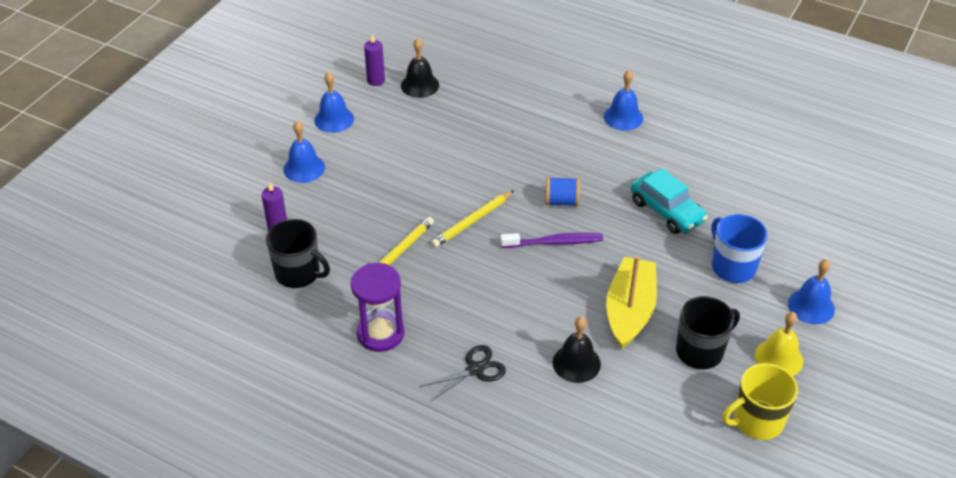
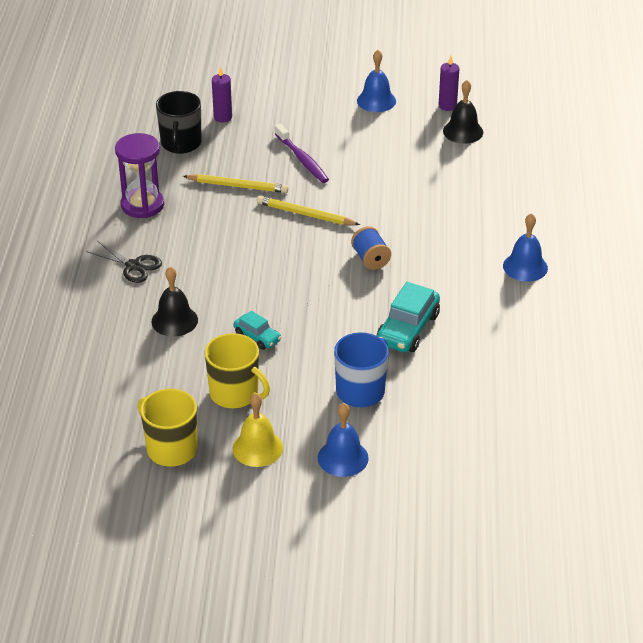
camera: 65 degrees right, 5 degrees down
(304, 168) = (303, 106): blue bell -> none
(554, 242) = (313, 269): purple toothbrush -> purple toothbrush (302, 159)
(629, 311) = (257, 337): yellow boat -> turquoise car
(700, 351) = (235, 393): black mug -> yellow mug

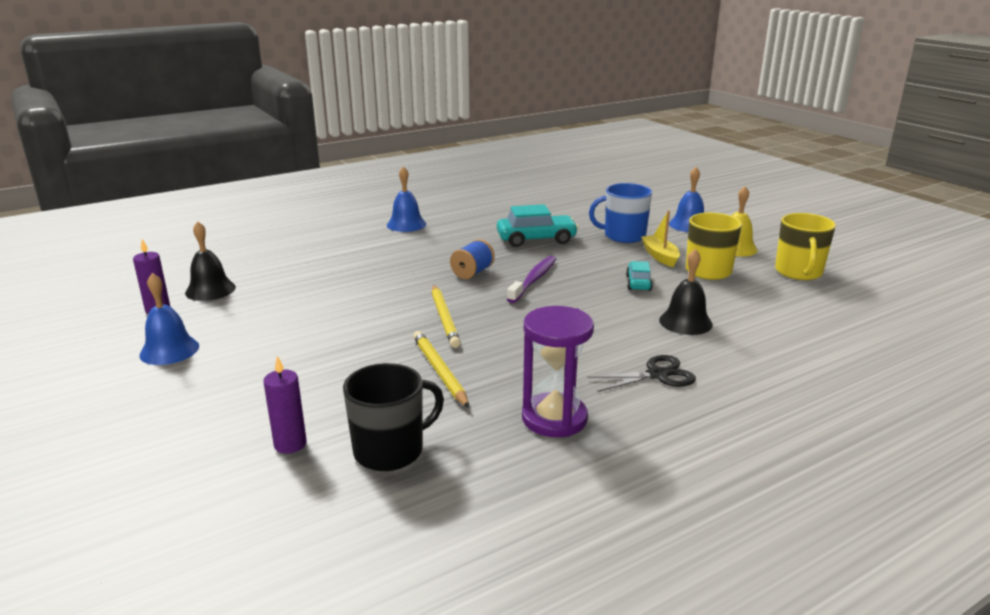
camera: 125 degrees left, 15 degrees down
(133, 266) = (657, 375): black scissors -> black scissors turned 75 degrees clockwise
(292, 384) = (660, 256): none -> yellow boat
(302, 159) = (344, 352): purple toothbrush -> purple toothbrush (533, 280)

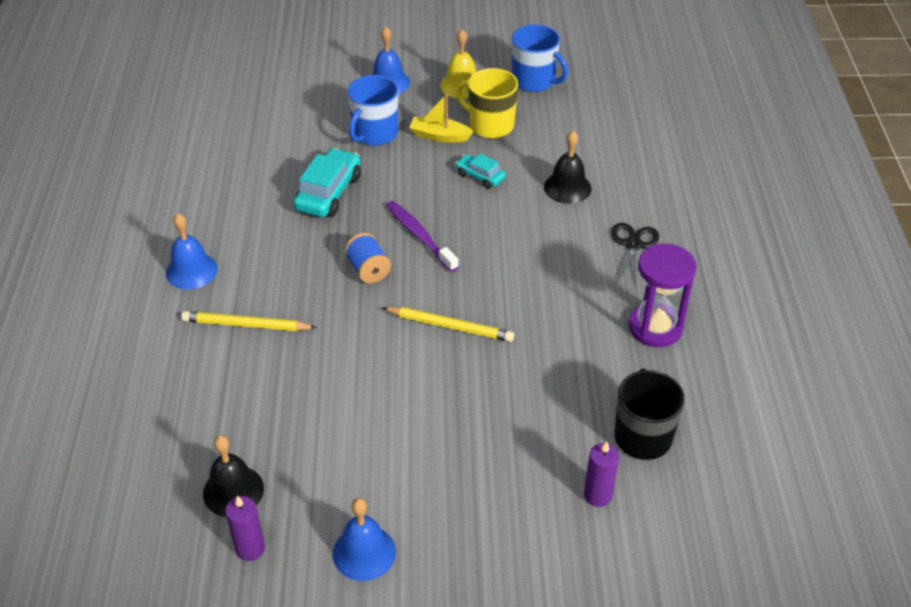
camera: 60 degrees left, 20 degrees up
(440, 371) = (544, 365): yellow pencil -> yellow pencil (246, 324)
(798, 272) = (534, 81): yellow mug -> blue mug

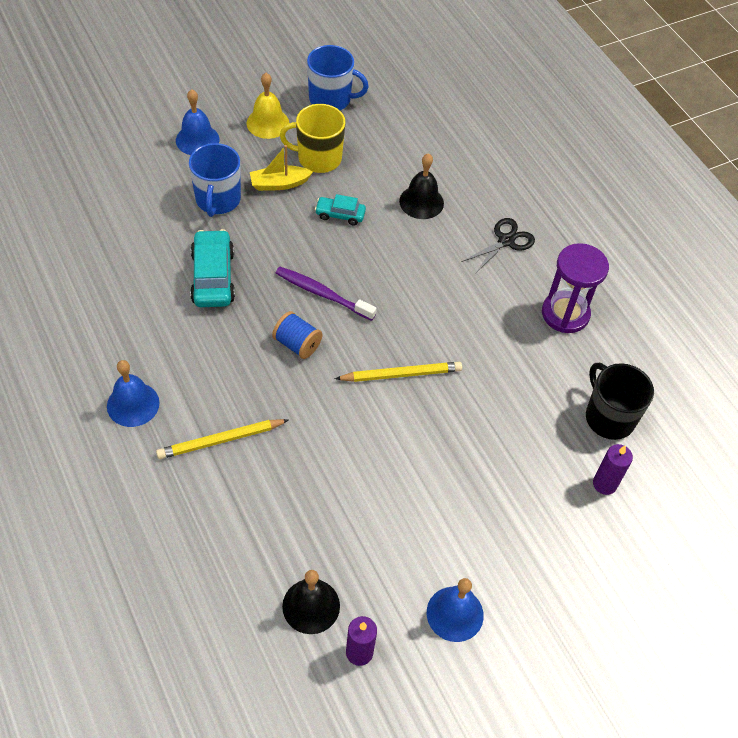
camera: 30 degrees left, 10 degrees up
(633, 245) = (506, 241): black scissors -> black scissors turned 60 degrees clockwise

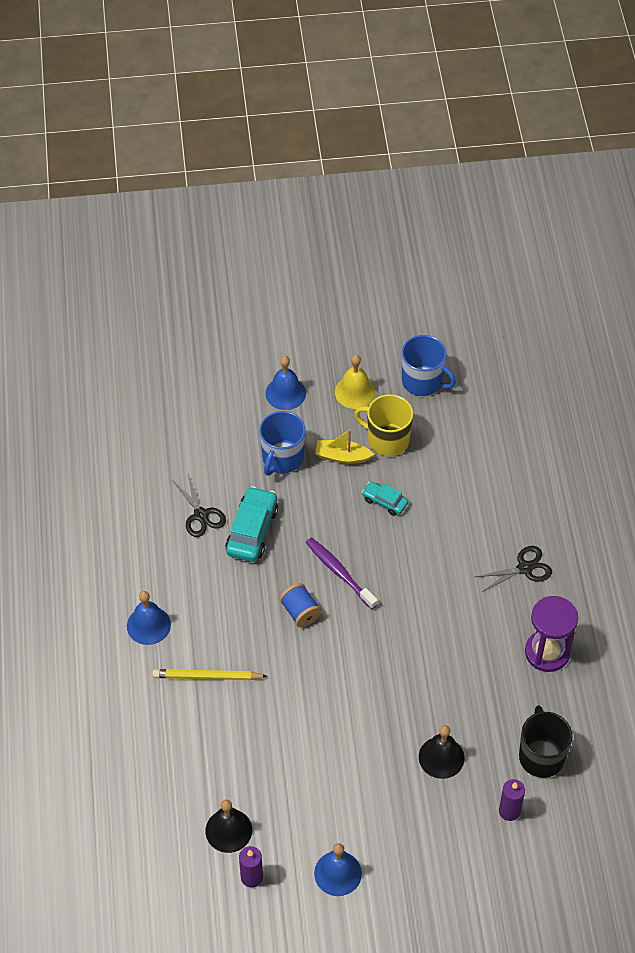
camera: 25 degrees right, 0 degrees up
(151, 276) = (201, 515): none -> black scissors
(401, 374) = (377, 665): yellow pencil -> none
(421, 202) = (463, 508): black bell -> black bell (441, 757)

